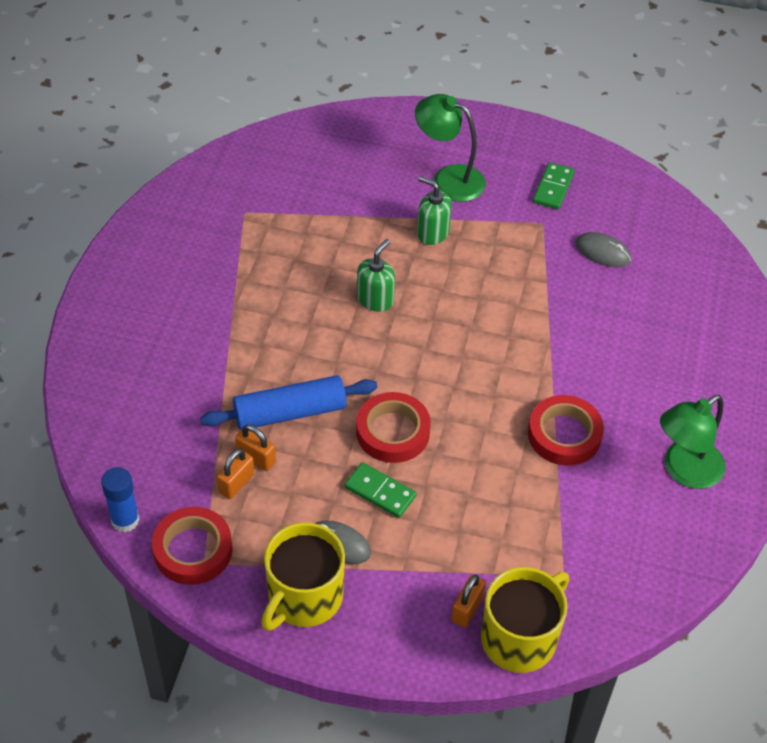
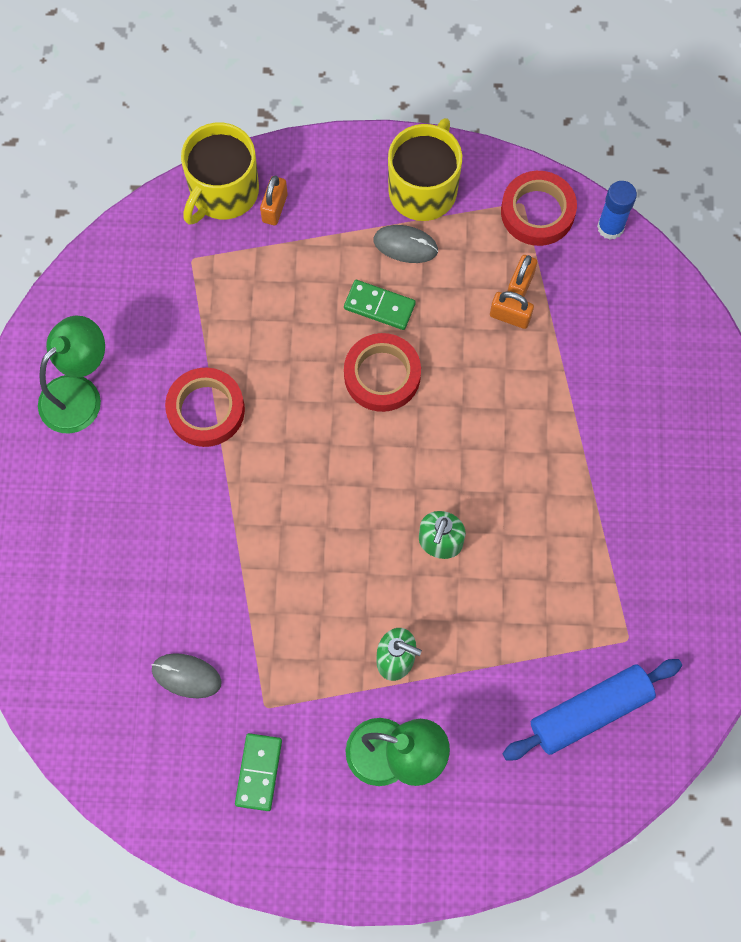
camera: 170 degrees right, 20 degrees up
(290, 412) = (492, 375): blue rolling pin -> blue rolling pin (590, 712)

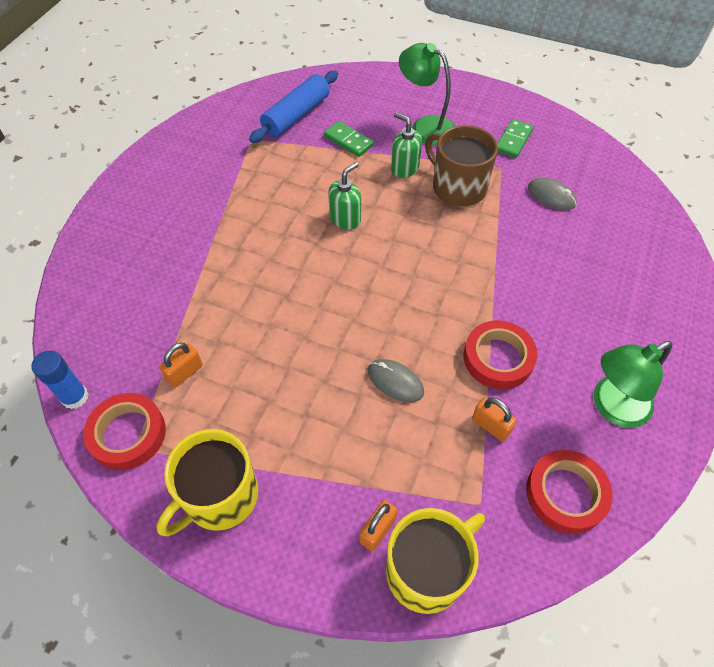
camera: 160 degrees left, 15 degrees down
(314, 648) = (457, 187): none -> brown mug
(379, 306) = (315, 396): green domino -> green domino (348, 141)
(382, 375) = (338, 339): red tape -> red tape (565, 494)
(405, 245) = (265, 444): grey mouse -> grey mouse (395, 382)
(510, 317) = (208, 350): orange padlock -> orange padlock (491, 426)
(590, 712) = (296, 115): blue rolling pin -> blue rolling pin turned 45 degrees counterclockwise

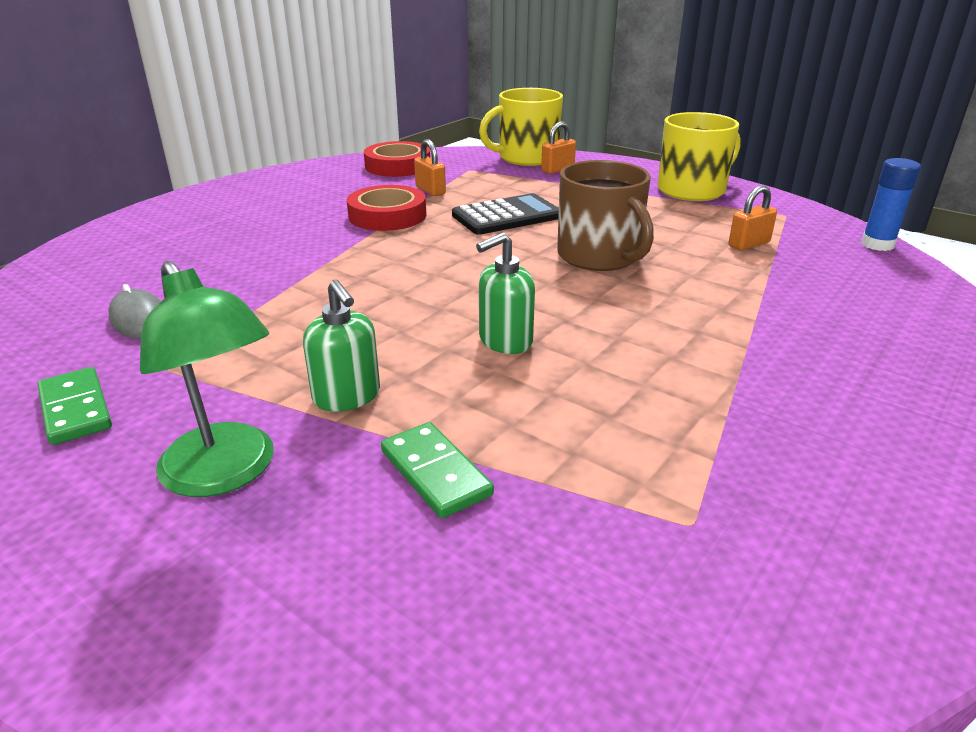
camera: 165 degrees left, 25 degrees down
(128, 434) = (798, 221): red tape -> none
(296, 115) = (554, 576): blue rolling pin -> none
(395, 382) = (507, 216): grey mouse -> black calculator
(457, 187) = (276, 353): brown mug -> brown mug (599, 256)
(513, 140) = (76, 409): green domino -> green domino turned 75 degrees counterclockwise
(612, 407) = (310, 186): green lamp -> none

